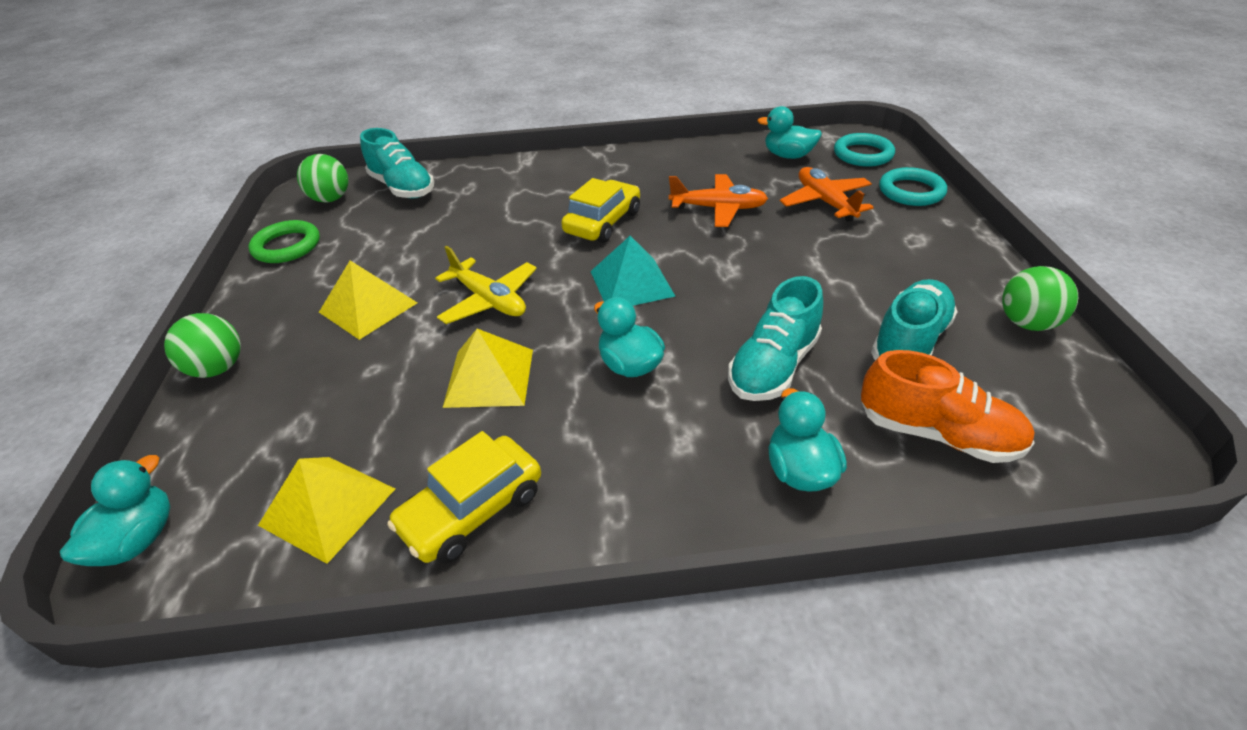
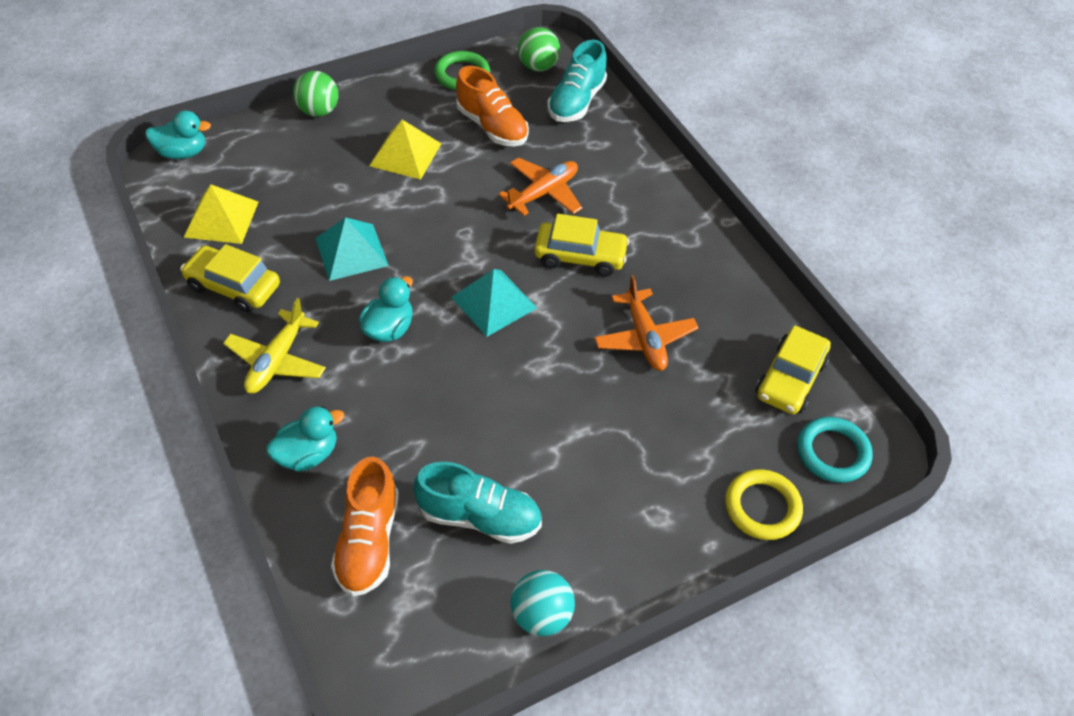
camera: 65 degrees right, 10 degrees up
(386, 241) = (492, 127): none -> orange shoe
(489, 300) = (438, 219): yellow plane -> yellow plane (277, 360)
(489, 377) = (351, 251): yellow pyramid -> turquoise pyramid
(773, 366) = (416, 421): turquoise shoe -> none
(788, 156) = (790, 379): turquoise duck -> yellow car
(825, 202) = (699, 427): orange plane -> orange plane (543, 193)
(911, 191) = (762, 507): turquoise ring -> yellow ring
(1026, 323) = (541, 615): green ball -> turquoise ball

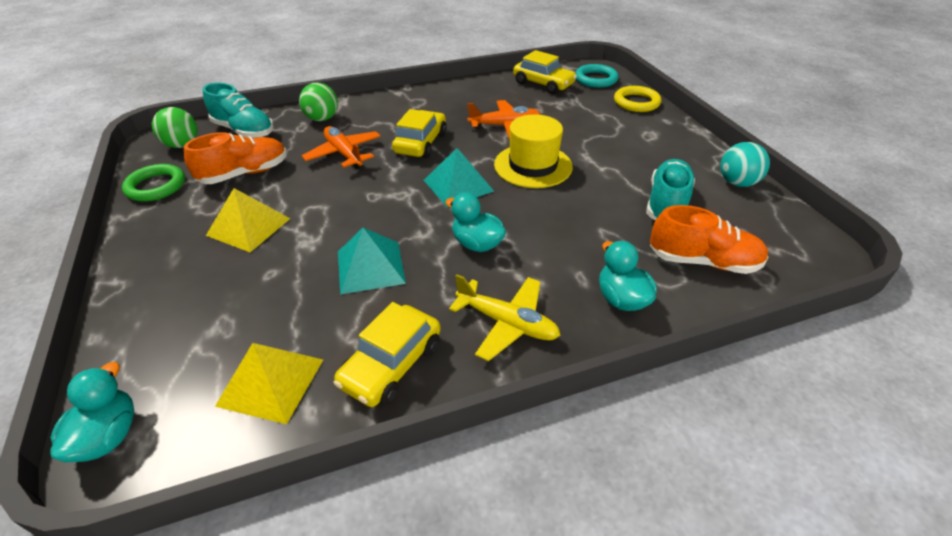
camera: 80 degrees left, 10 degrees down
(319, 111) = (129, 291): green ball -> green ball (322, 119)
(547, 372) = (533, 165): none -> yellow hat

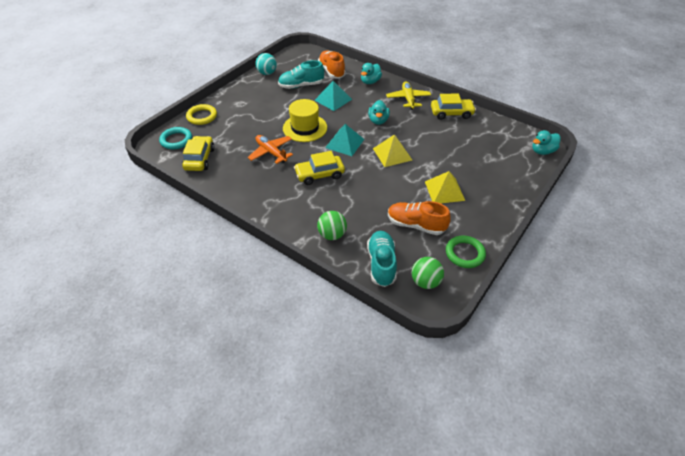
camera: 125 degrees left, 5 degrees up
(271, 382) = (488, 132): yellow pyramid -> yellow pyramid (392, 154)
(344, 154) = (358, 198): orange plane -> none
(370, 267) = (421, 140): turquoise pyramid -> turquoise pyramid (333, 100)

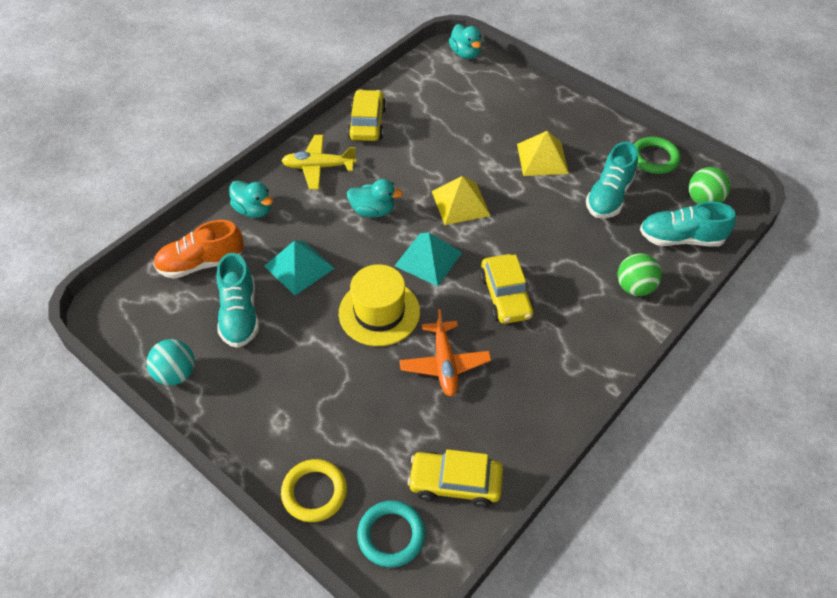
camera: 85 degrees left, 5 degrees up
(271, 152) = (444, 364): orange plane -> orange plane turned 60 degrees counterclockwise
(416, 225) = (609, 196): orange shoe -> turquoise shoe

